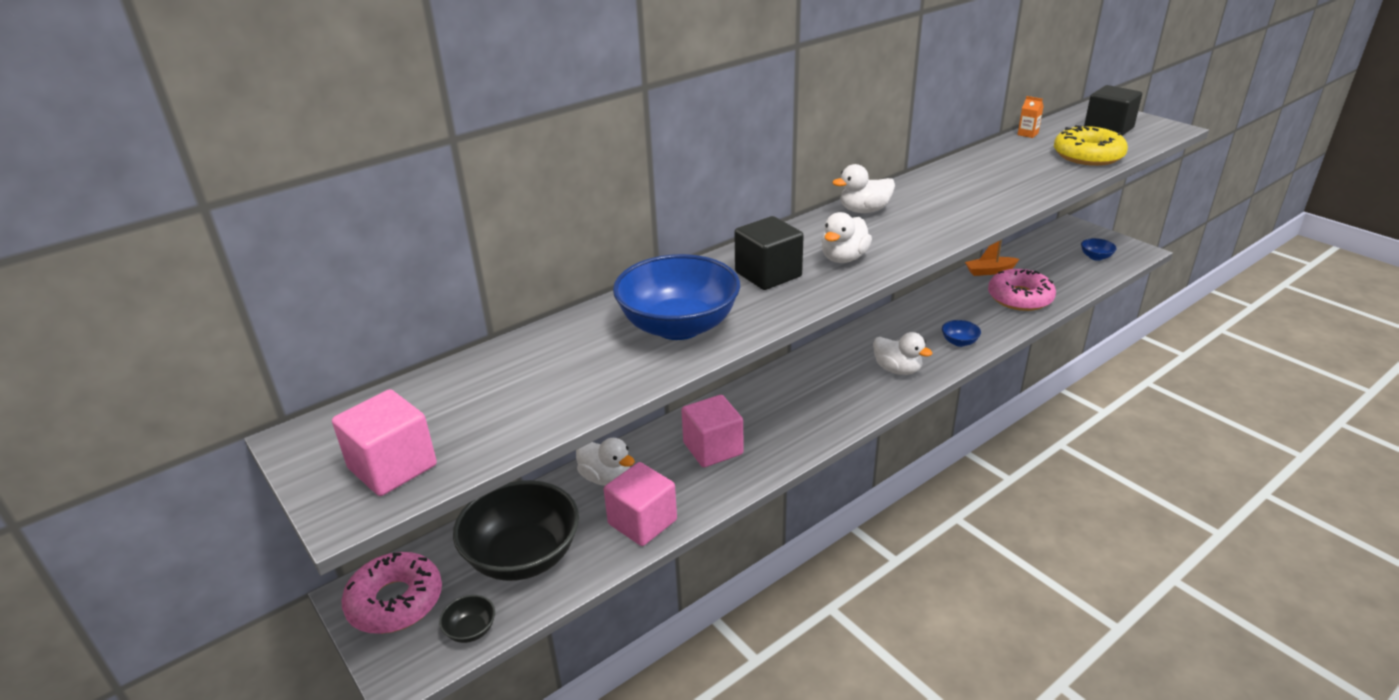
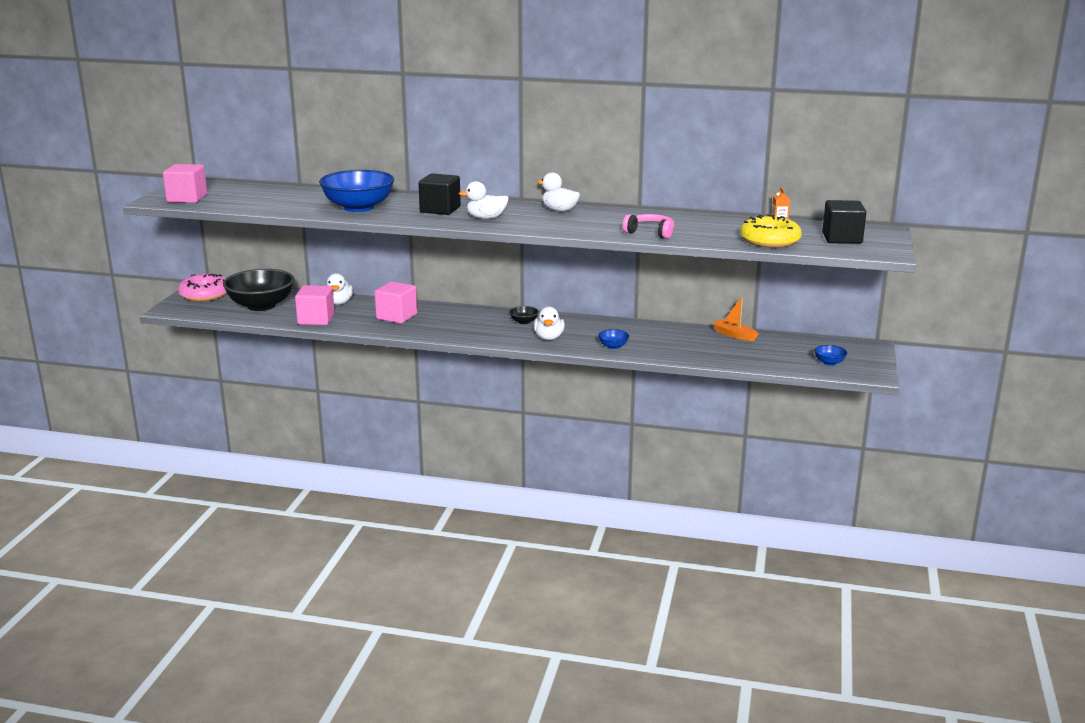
camera: 50 degrees right, 10 degrees down
(471, 630) = (205, 312): black bowl -> black bowl (524, 322)
(1006, 194) = (650, 233): none -> pink headphones
(1020, 298) = (710, 351): pink donut -> none

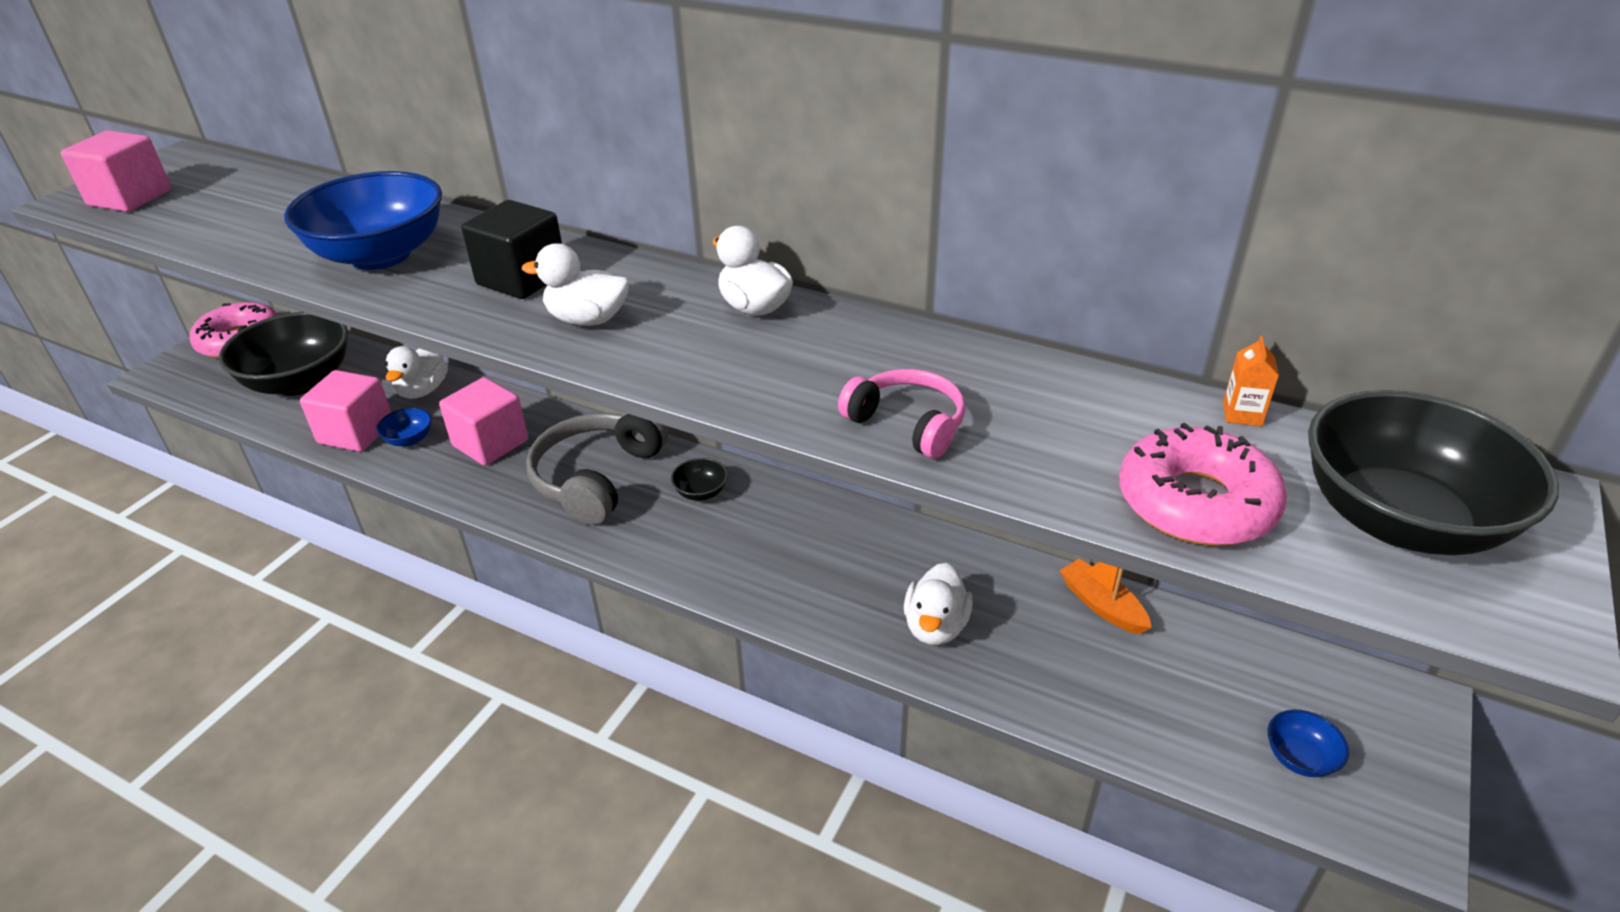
camera: 15 degrees right, 15 degrees up
(466, 322) = (598, 478): none -> grey headphones
(549, 338) = (722, 554): white duck -> white duck (935, 626)
(613, 346) = (834, 606): blue bowl -> blue bowl (409, 439)
(770, 240) = (1196, 503): yellow donut -> pink donut
(842, 238) = (1399, 520): black cube -> black bowl

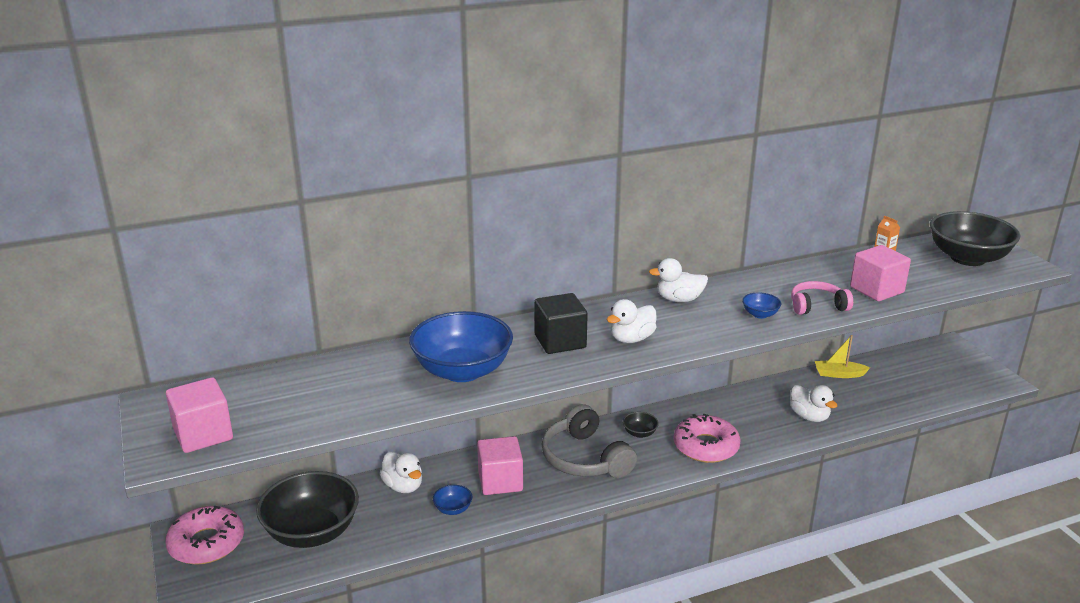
camera: 50 degrees left, 10 degrees down
(356, 432) = (414, 527): pink cube -> pink cube (876, 290)
(1101, 605) = (839, 374): orange boat -> yellow boat
(1196, 503) = (925, 281): pink donut -> pink donut (706, 446)
(1299, 758) = (954, 379): blue bowl -> blue bowl (760, 314)

